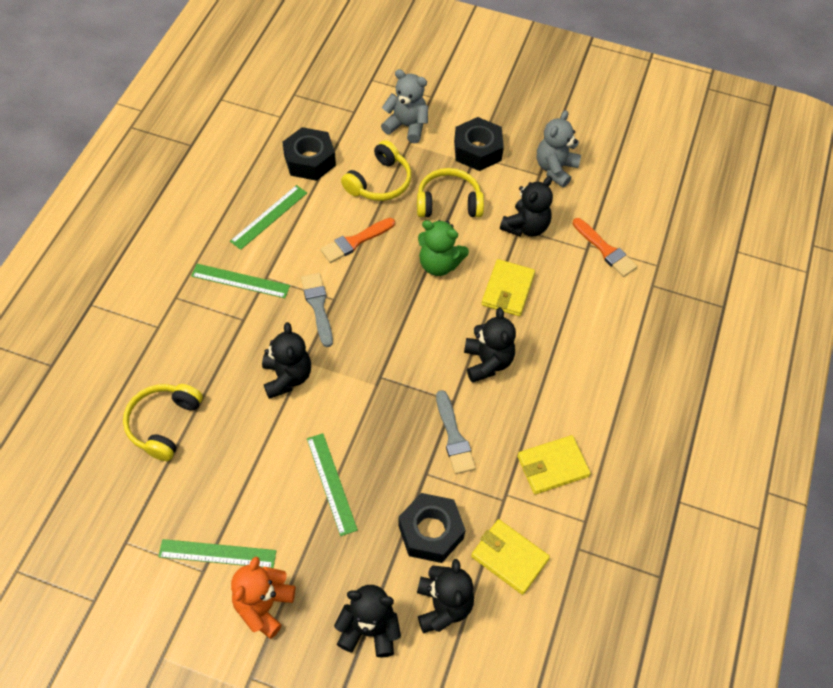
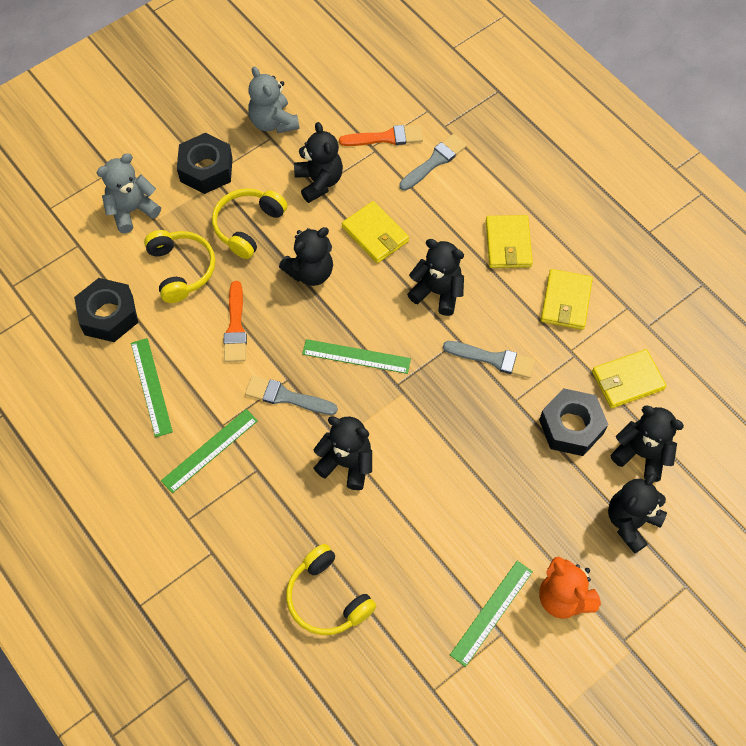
camera: 55 degrees left, 5 degrees up
(331, 483) = (479, 481): green ruler -> green ruler (356, 356)
(439, 264) = (310, 272): green teddy bear -> black teddy bear
(575, 392) = (508, 244): none -> yellow wallet
(612, 296) = (435, 161): none -> grey brush

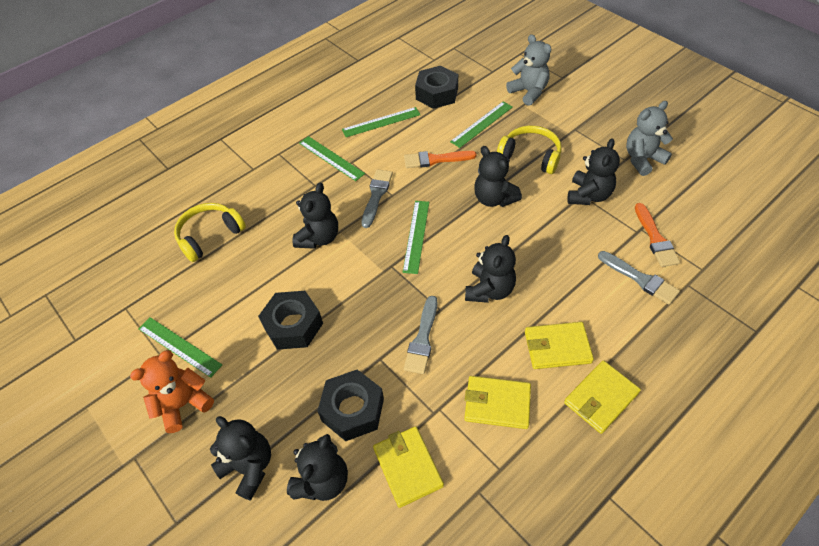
camera: 90 degrees right, 10 degrees down
(181, 269) = (482, 124): yellow headphones -> green ruler
(206, 169) = (579, 126): black nut -> black nut (293, 325)
(319, 182) = (588, 195): black teddy bear -> black teddy bear turned 45 degrees counterclockwise
(375, 234) = (542, 239): yellow wallet -> yellow wallet (601, 398)

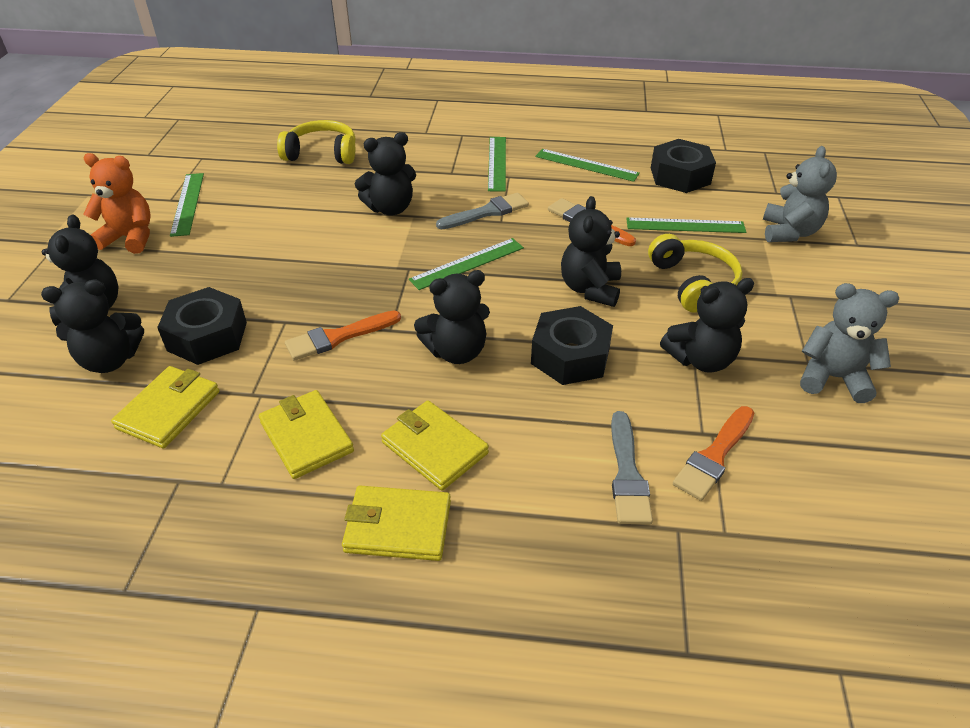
camera: 45 degrees right, 10 degrees down
(293, 325) = (271, 249): black nut -> black nut (570, 356)
(422, 339) = (338, 337): grey brush -> orange brush

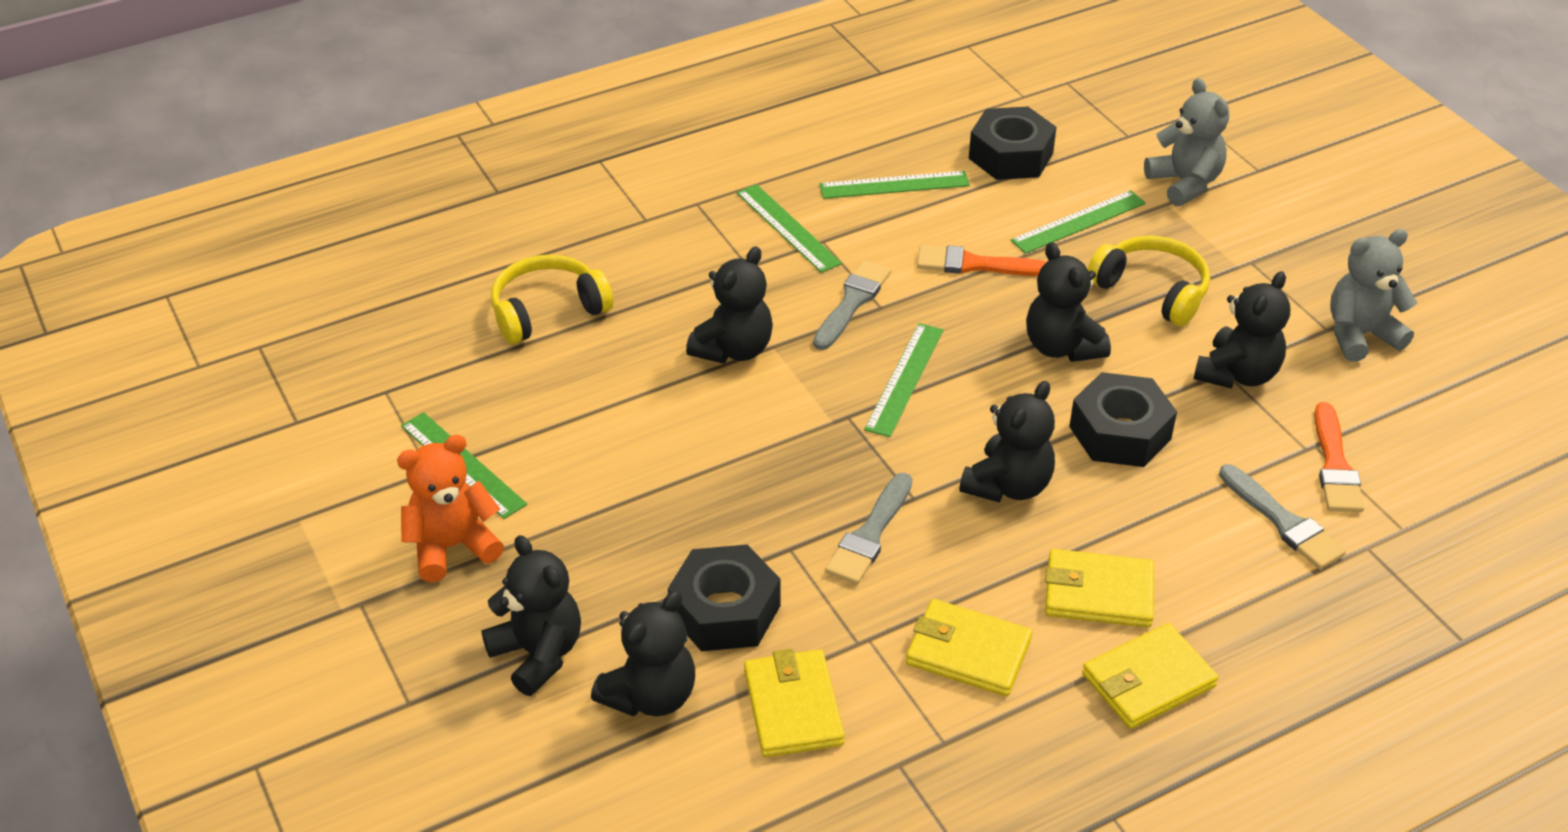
camera: 35 degrees left, 0 degrees up
(338, 337) = (870, 535): orange brush -> grey brush

